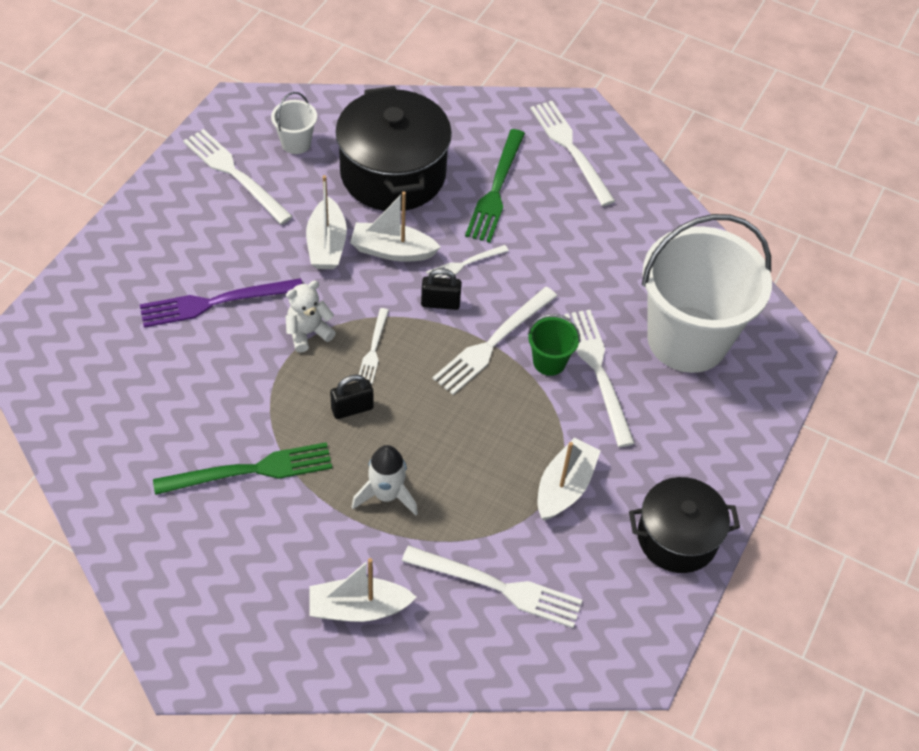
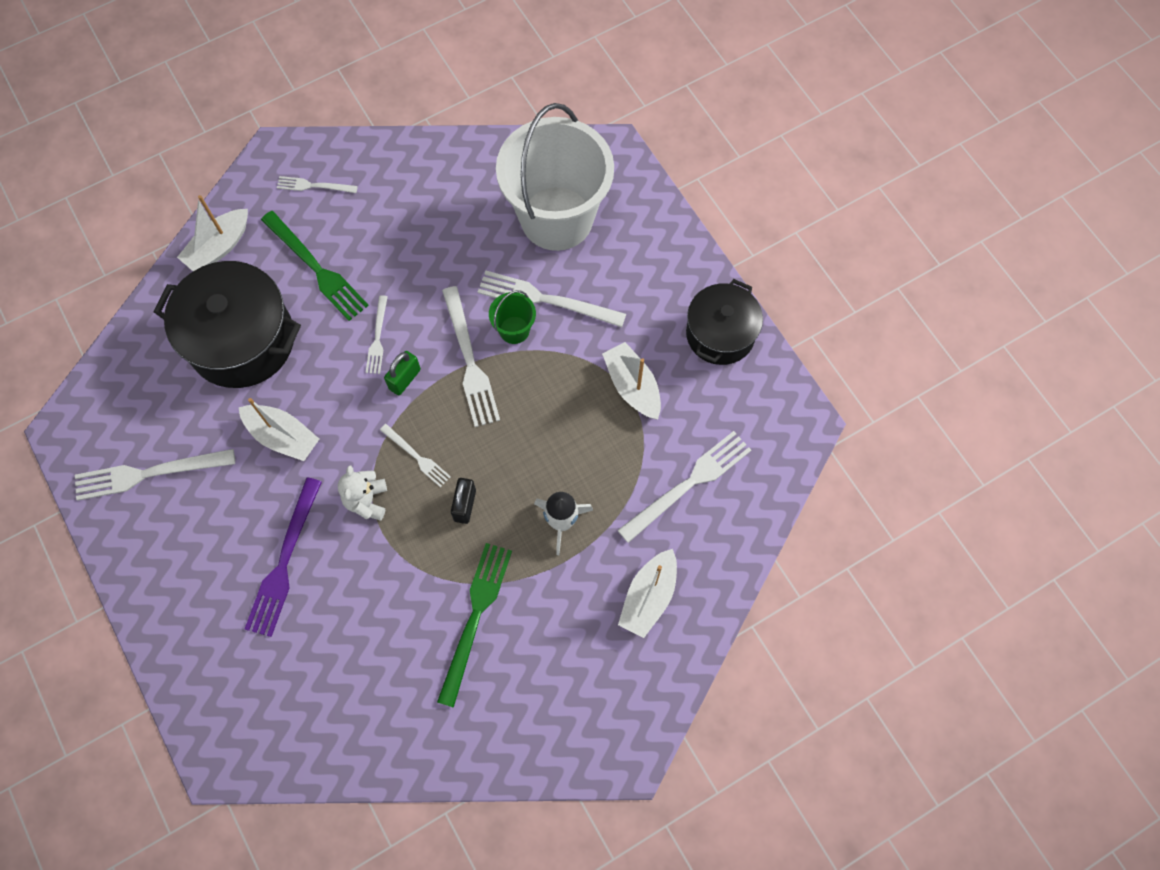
camera: 55 degrees left, 15 degrees up
(296, 143) = (149, 402): white bucket -> none
(392, 250) = (325, 387): white boat -> white boat (219, 247)
(440, 303) = (405, 379): black padlock -> green padlock
(570, 149) = (314, 186): white fork -> white fork, size x0.56

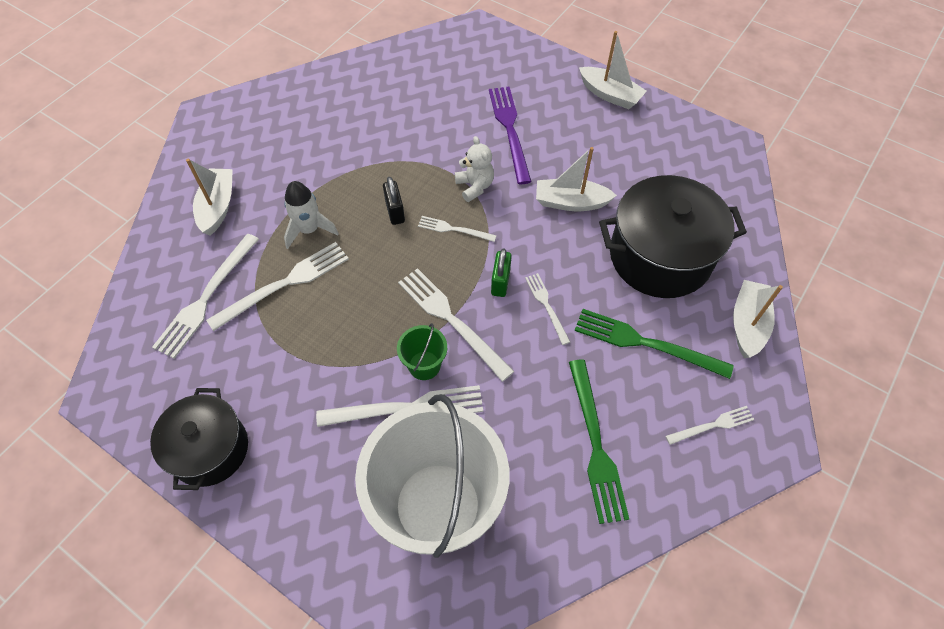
camera: 155 degrees right, 10 degrees down
(149, 473) = (649, 143): white fork -> white fork (284, 284)
(475, 617) = (349, 149): green fork -> green fork (595, 444)
(632, 386) = (286, 360): white boat -> white boat (610, 95)

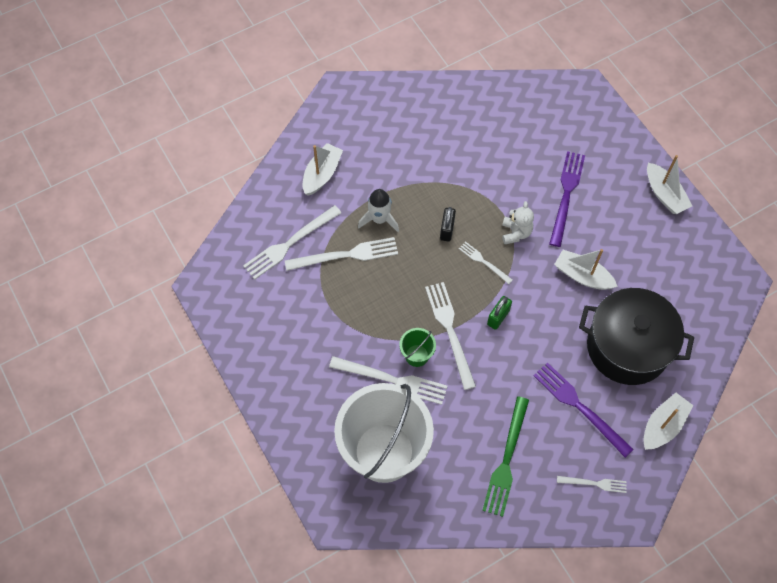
camera: 25 degrees right, 5 degrees up
(210, 449) = (256, 352): black pot -> none
(546, 306) = (522, 349): white fork -> none
(646, 343) = (580, 407): green fork -> purple fork

